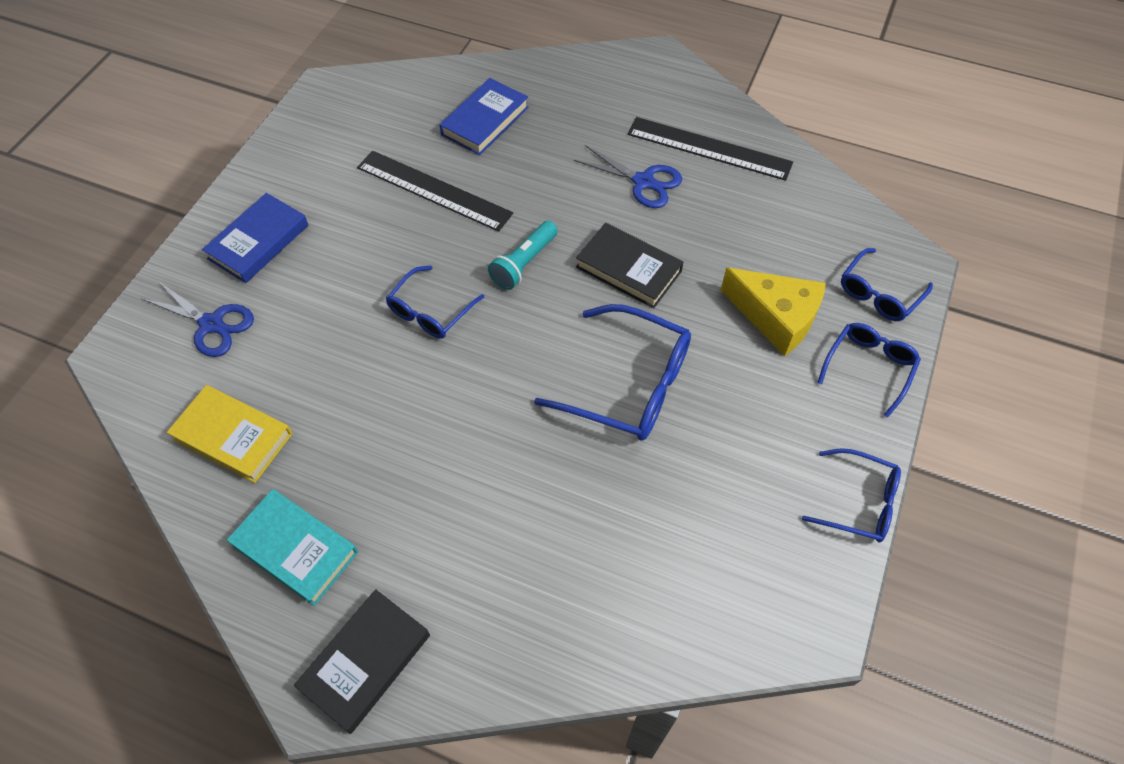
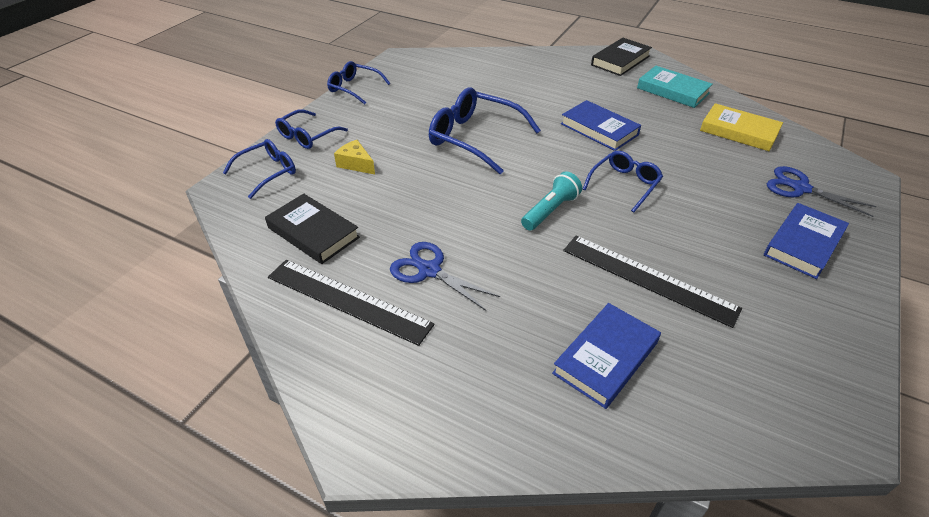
camera: 175 degrees left, 15 degrees down
(445, 422) = (599, 129): none -> blue book
(629, 269) = (460, 201): black book -> black book (313, 232)
(776, 318) = (356, 164): yellow cheese -> yellow cheese, size x0.57

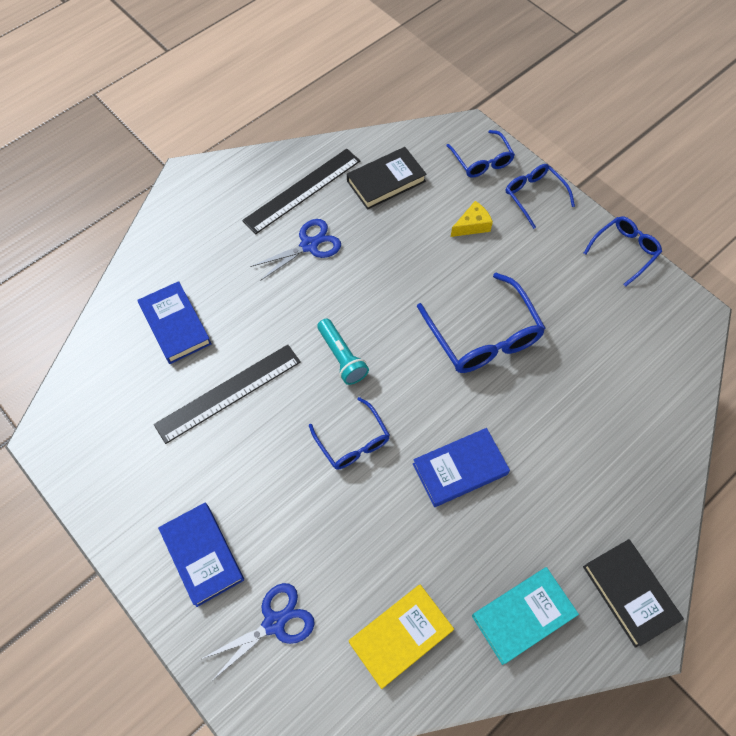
camera: 110 degrees right, 20 degrees up
(474, 138) = (483, 336): blue glasses -> blue glasses turned 105 degrees clockwise

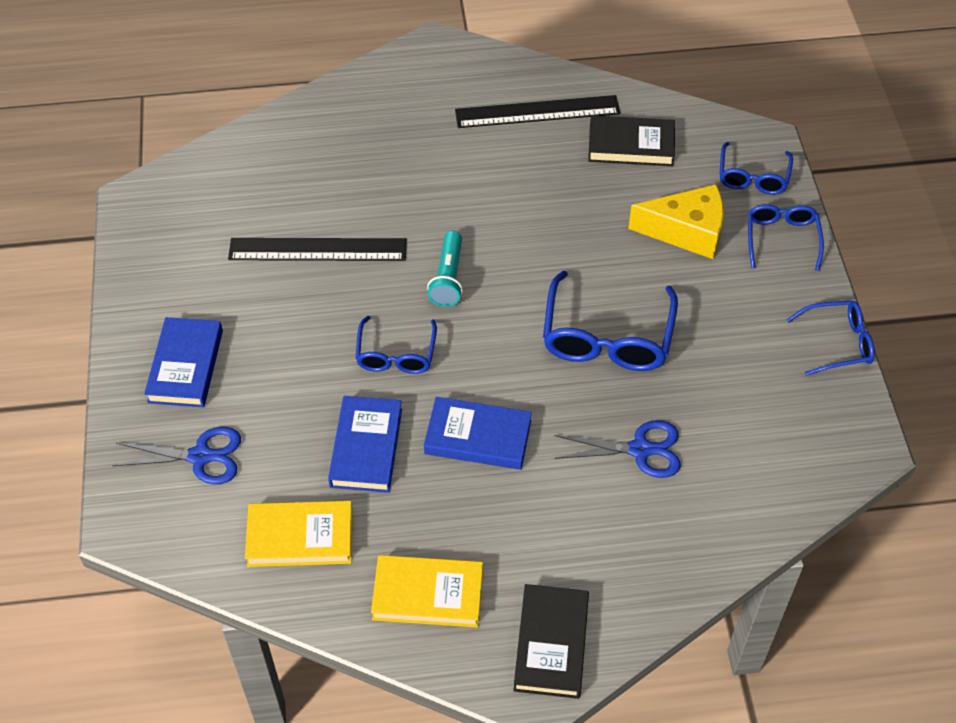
camera: 35 degrees right, 10 degrees down
(175, 325) = (318, 167): blue book -> blue book (366, 447)
(309, 245) = (501, 164): blue scissors -> blue scissors (640, 450)
(472, 225) = (686, 231): yellow cheese -> yellow cheese, size x1.77
(523, 615) = (428, 594): turquoise book -> yellow book

